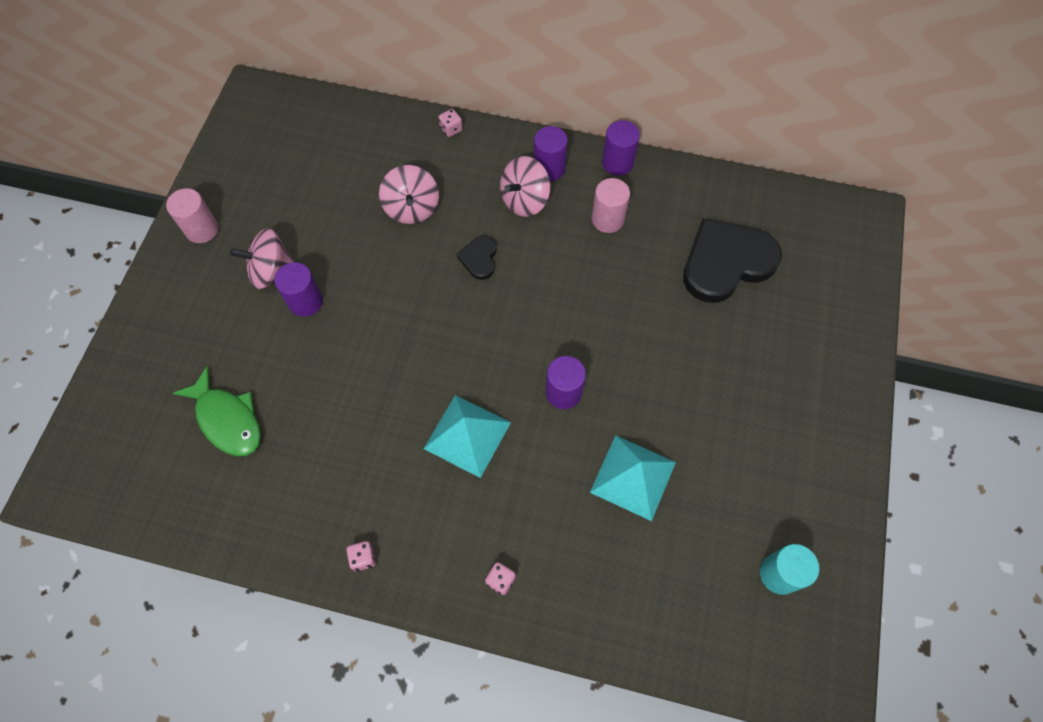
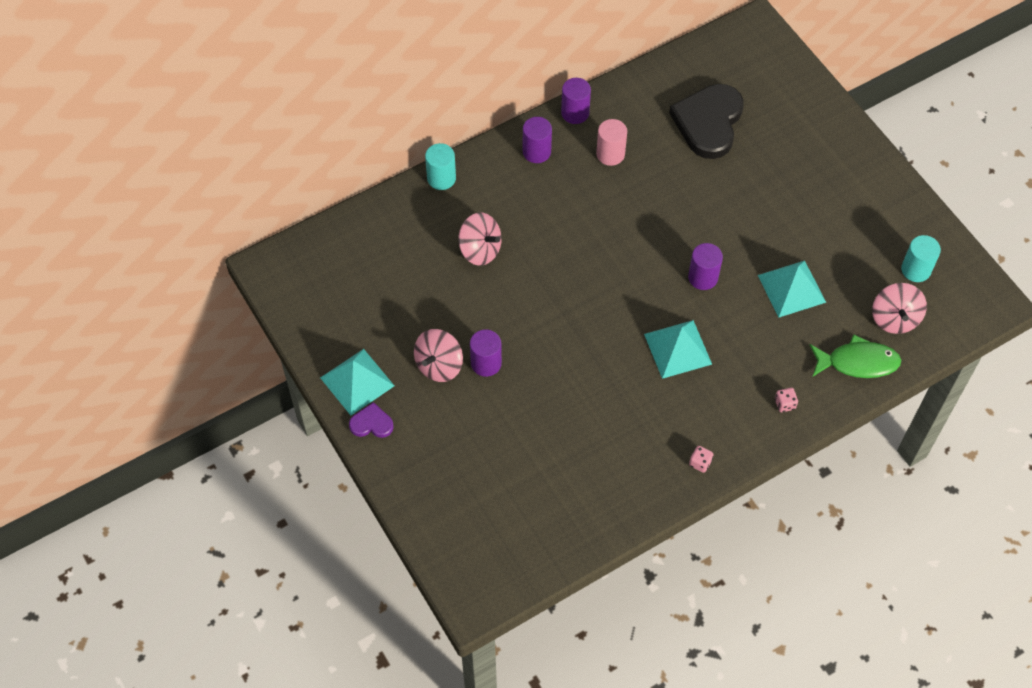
camera: 45 degrees left, 5 degrees down
(170, 271) = (371, 423): none -> purple heart
(202, 229) = (357, 381): pink cylinder -> turquoise pyramid
(227, 419) = (527, 469): green fish -> green fish (858, 362)
(451, 129) = (441, 178): pink dice -> turquoise cylinder
(479, 258) = (561, 244): black heart -> none
(524, 200) = (545, 185): pink spinning top -> pink spinning top (894, 318)

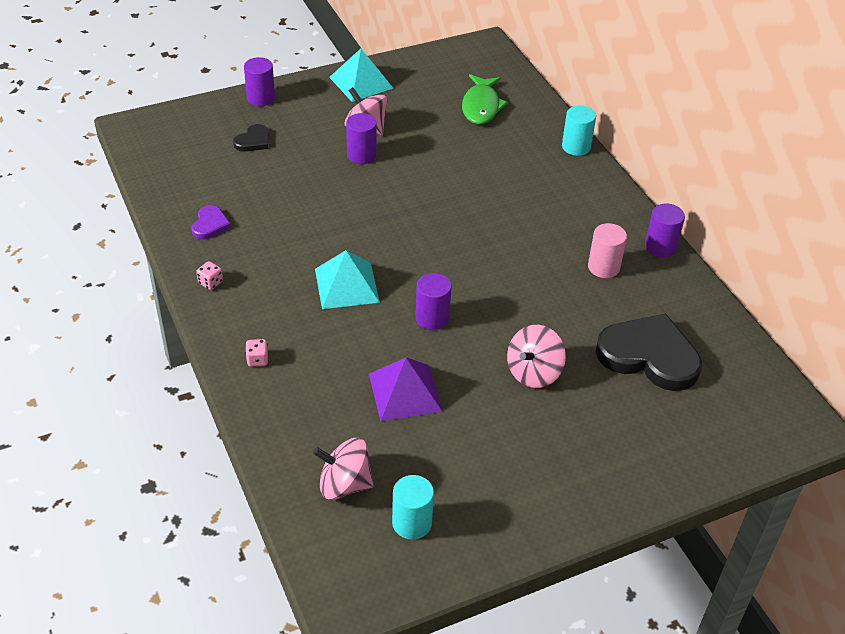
camera: 95 degrees right, 15 degrees down
(371, 423) = (318, 87): purple heart -> purple heart (210, 224)
(479, 470) = (253, 141): none -> black heart
(480, 250) = (489, 163): pink spinning top -> pink spinning top (533, 372)
(536, 152) = (607, 213): purple cylinder -> purple cylinder (261, 98)
(791, 288) = (405, 392): turquoise pyramid -> purple pyramid
(858, 362) = (292, 435): green fish -> green fish (481, 106)

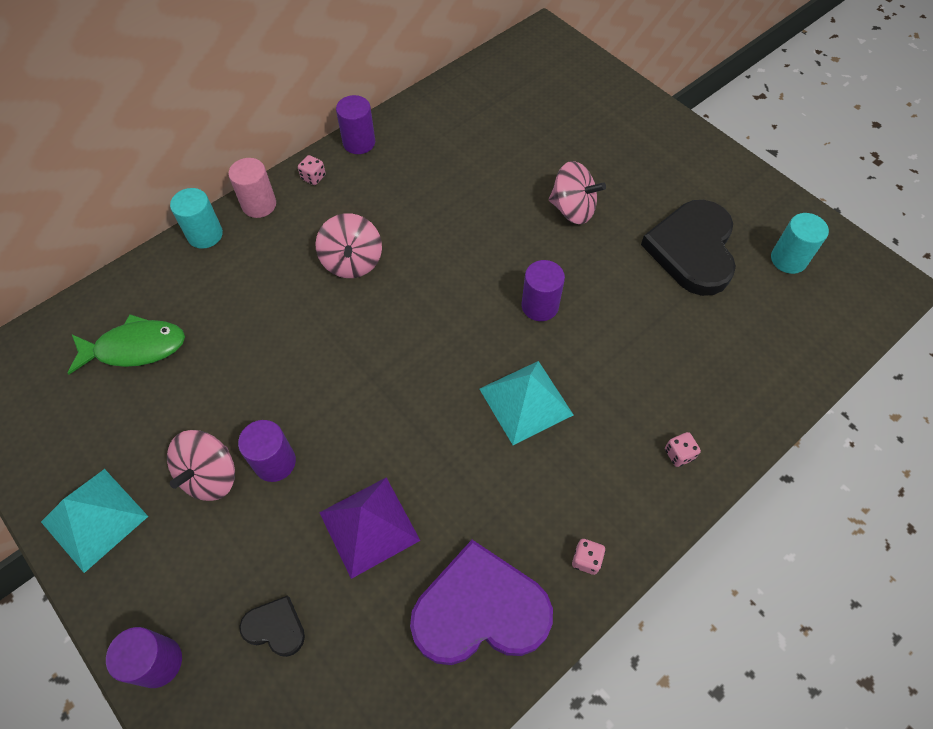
camera: 105 degrees left, 15 degrees up
(210, 224) = (480, 610): purple heart -> purple heart, size x2.15
(344, 484) = (782, 321): pink spinning top -> pink spinning top (352, 261)
(405, 392) = (649, 303): purple pyramid -> purple pyramid (369, 526)
(603, 267) = (405, 180): pink cylinder -> pink cylinder (259, 205)
(623, 212) = (313, 177): none -> pink dice
(649, 356) = (512, 133): black heart -> black heart (692, 250)

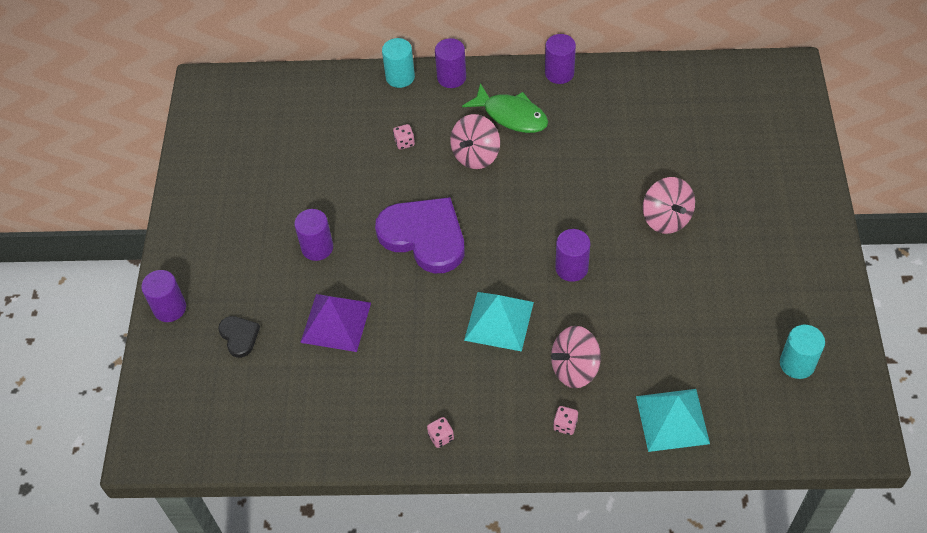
camera: 45 degrees right, 5 degrees down
(94, 519) = (199, 210): turquoise pyramid -> turquoise pyramid (672, 419)
(135, 348) = (299, 124): green fish -> green fish (511, 115)
(210, 476) = (276, 230): pink spinning top -> pink spinning top (574, 368)
(259, 205) = (451, 77): pink cylinder -> purple cylinder
(313, 177) = (504, 80): pink dice -> pink dice (404, 142)
(480, 610) = (353, 414): purple heart -> purple heart (424, 236)
(692, 250) = (727, 306): black heart -> none

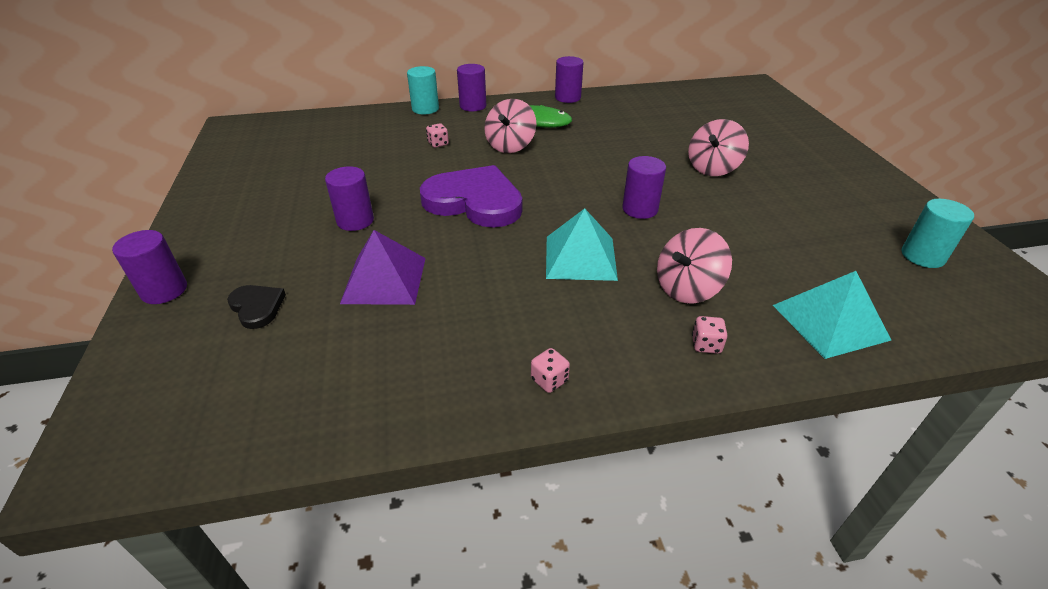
camera: 15 degrees left, 15 degrees down
(666, 218) = (712, 168): pink spinning top -> pink spinning top turned 75 degrees clockwise

